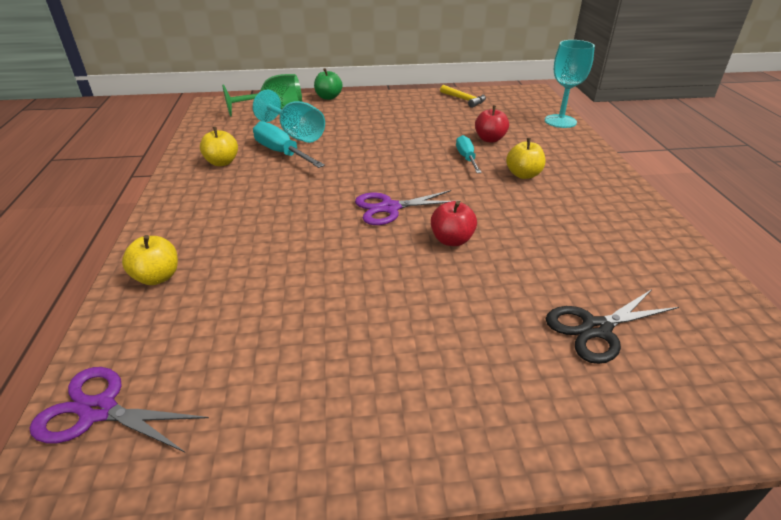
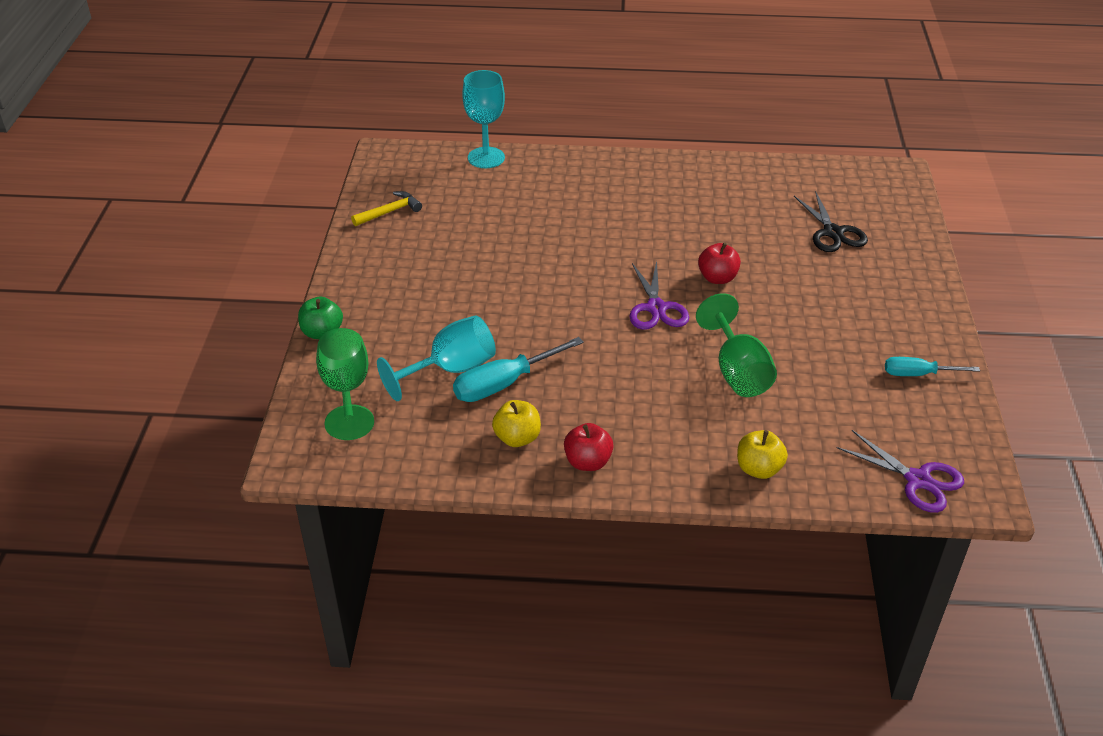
camera: 80 degrees left, 5 degrees up
(99, 410) = (918, 480): purple scissors -> purple scissors turned 75 degrees counterclockwise
(302, 259) = (737, 371): none -> green goblet
(466, 158) = (559, 241): turquoise screwdriver -> turquoise screwdriver (917, 374)
(490, 139) = (517, 216): red apple -> red apple (587, 462)
(523, 175) = (607, 212): yellow apple -> none

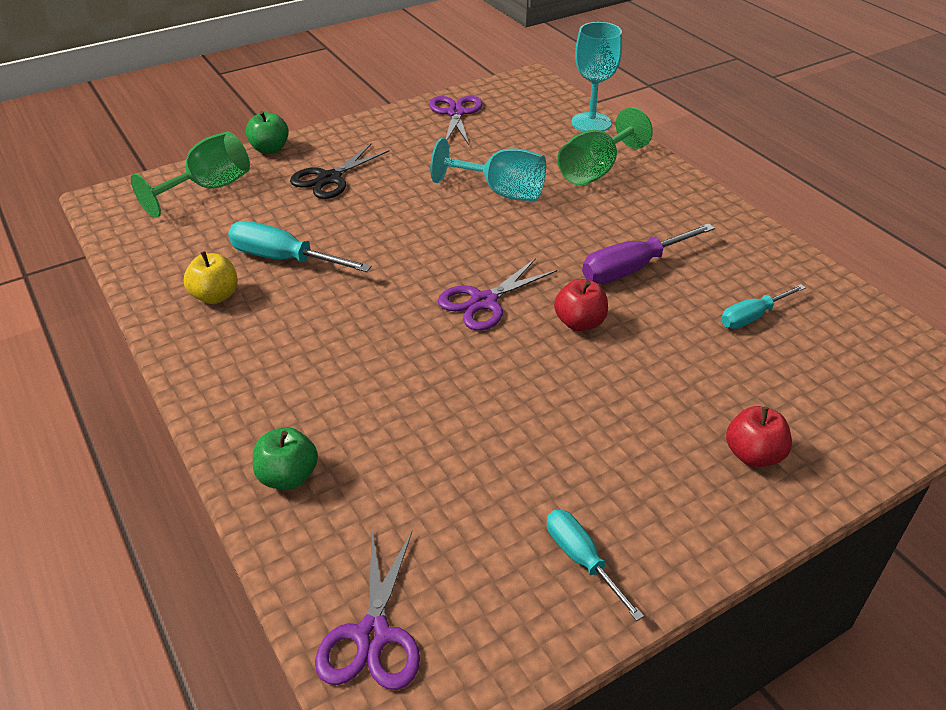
camera: 55 degrees right, 0 degrees up
(389, 212) = (456, 113): yellow hammer -> purple scissors
(451, 370) = (278, 224): turquoise goblet -> turquoise goblet (501, 192)
(587, 462) = (212, 350): red apple -> red apple (753, 455)
(682, 229) = (632, 268): none -> purple screwdriver
(737, 371) = (437, 398): green goblet -> green goblet (595, 171)
(758, 469) = (288, 476): yellow apple -> green apple
(774, 210) = (751, 317): none -> turquoise screwdriver
(833, 232) = (771, 378): black scissors -> black scissors (329, 178)

